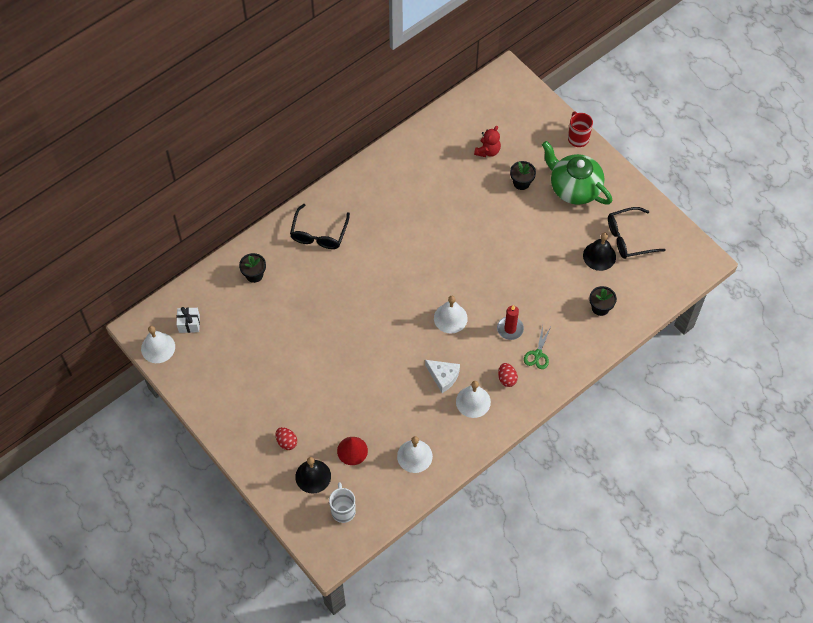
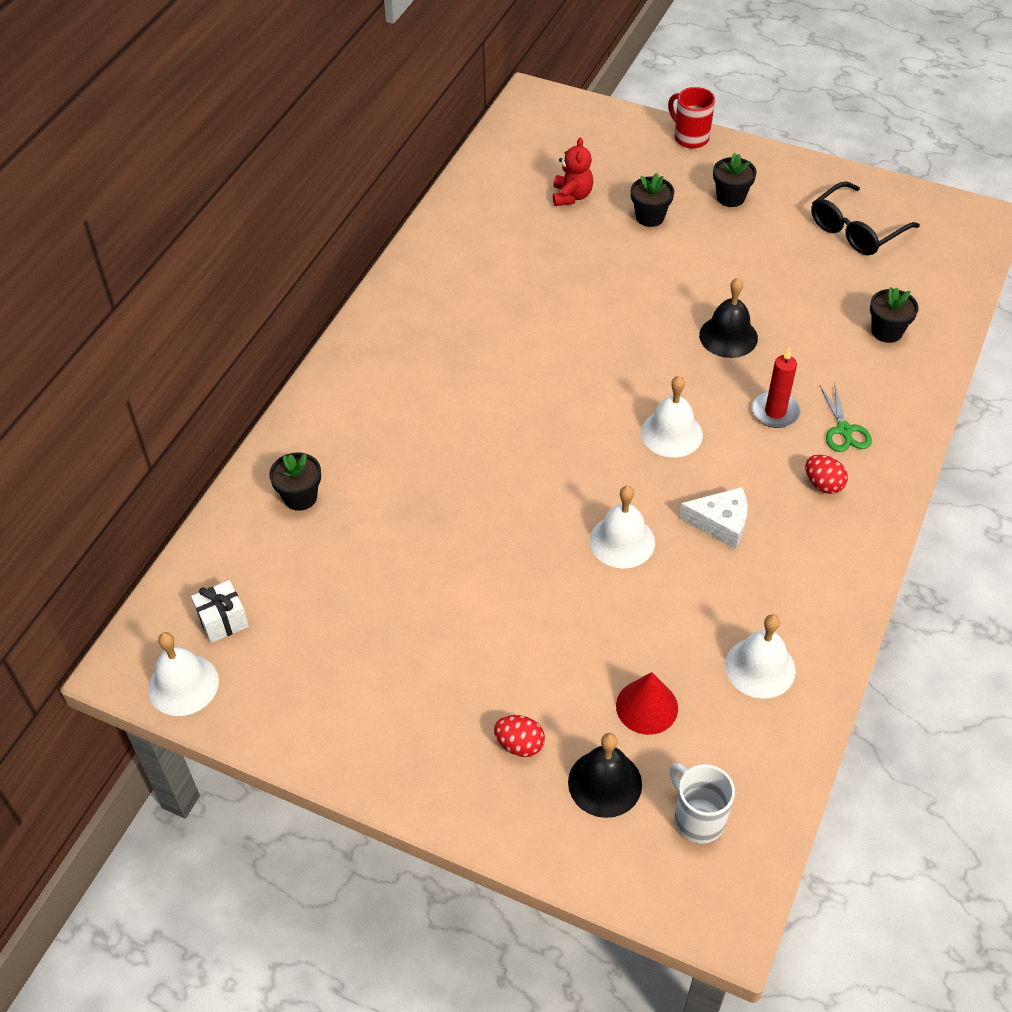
camera: 25 degrees left, 10 degrees down
(319, 234) = (377, 396): black glasses -> none
(473, 401) = (795, 540): white bell -> white bell (622, 541)
(574, 188) = (730, 197): green teapot -> black flower pot
(599, 256) = (832, 266): black bell -> black bell (728, 336)

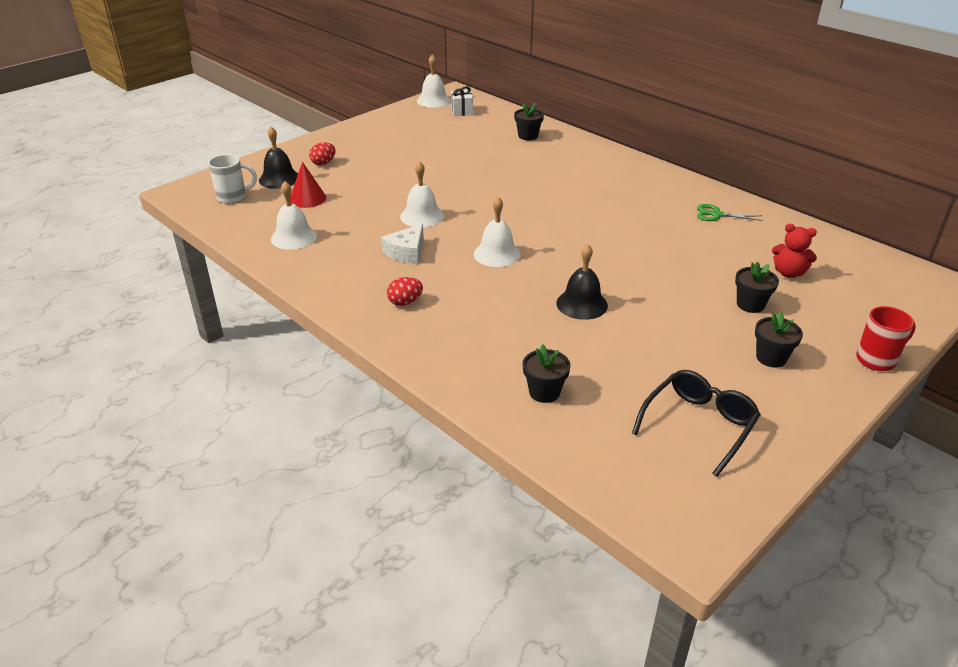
camera: 110 degrees right, 15 degrees down
(775, 412) = (488, 302): red candle -> none
(844, 430) = (448, 329): green scissors -> green scissors (716, 214)
(856, 230) = (699, 425): black glasses -> black glasses turned 60 degrees clockwise

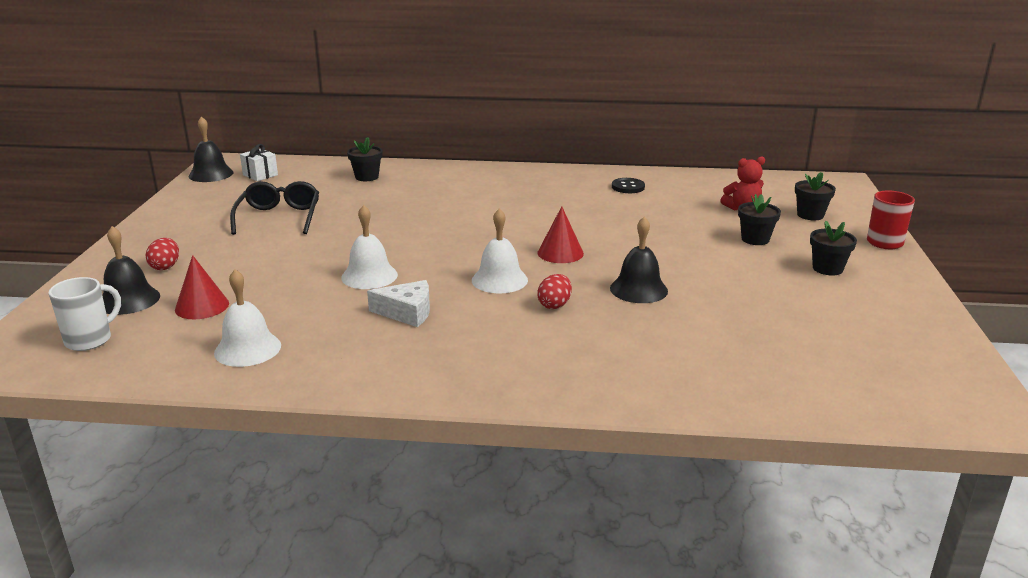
camera: 40 degrees left, 10 degrees down
(405, 302) = (480, 355): red egg -> red egg (554, 305)
(407, 252) = (407, 312): white cheese -> white cheese turned 75 degrees counterclockwise
(433, 100) = (211, 174): white bell -> black bell
(544, 392) = (725, 369): black flower pot -> black flower pot (810, 215)
(571, 250) = (560, 253): none -> red cone
(699, 425) = (864, 335): black glasses -> black glasses (279, 217)
(716, 214) = (628, 187): green scissors -> black button

